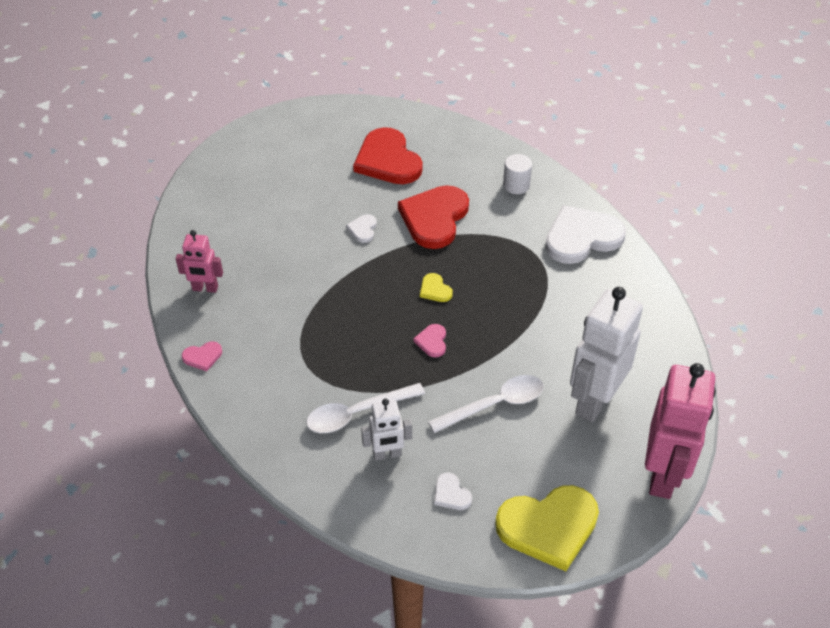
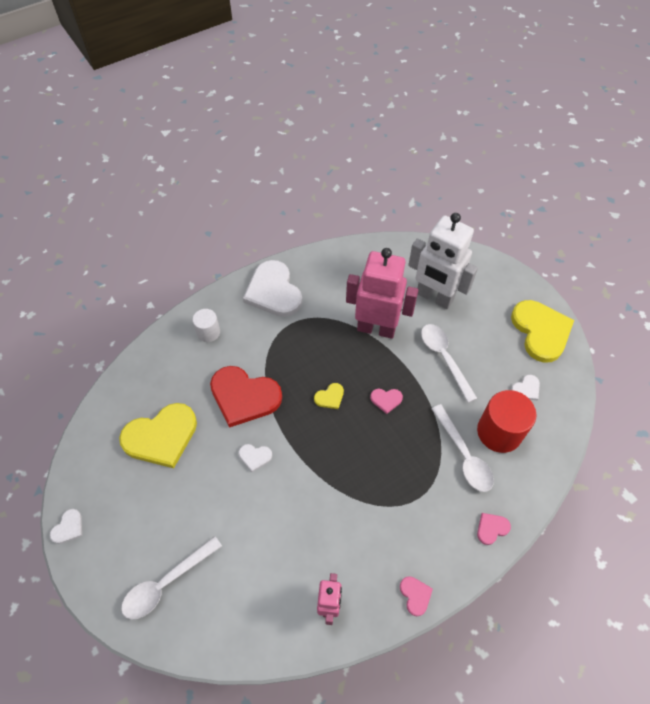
camera: 90 degrees left, 10 degrees up
(243, 176) = (166, 583): none -> white spoon
(265, 432) = (491, 528): none -> pink heart
(300, 111) = (68, 527): none -> white heart
(387, 454) = (499, 432): white robot -> red cylinder
(388, 160) = (161, 436): red heart -> yellow heart
(663, 475) = (489, 266): pink robot -> pink robot (376, 328)

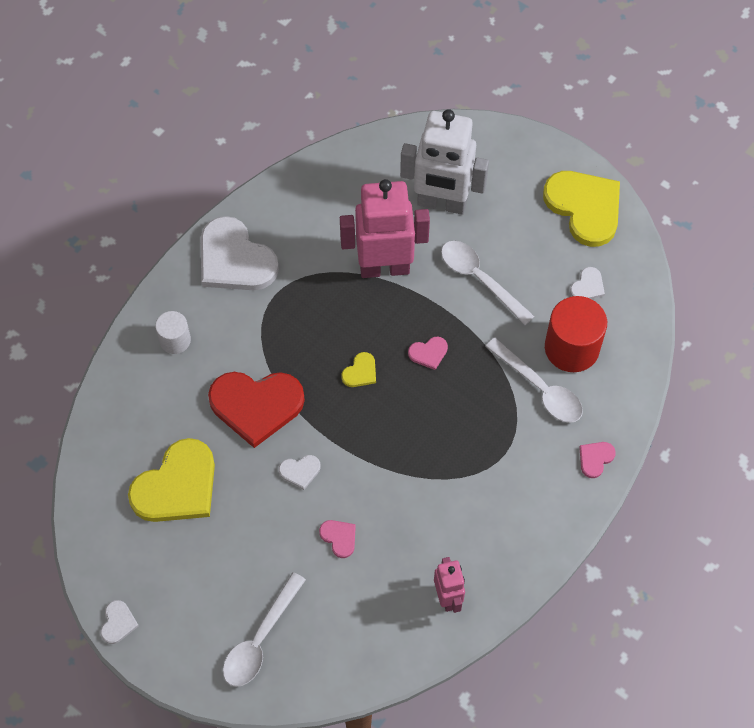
camera: 20 degrees left, 5 degrees up
(415, 595) = (536, 556): pink heart -> pink heart (339, 538)

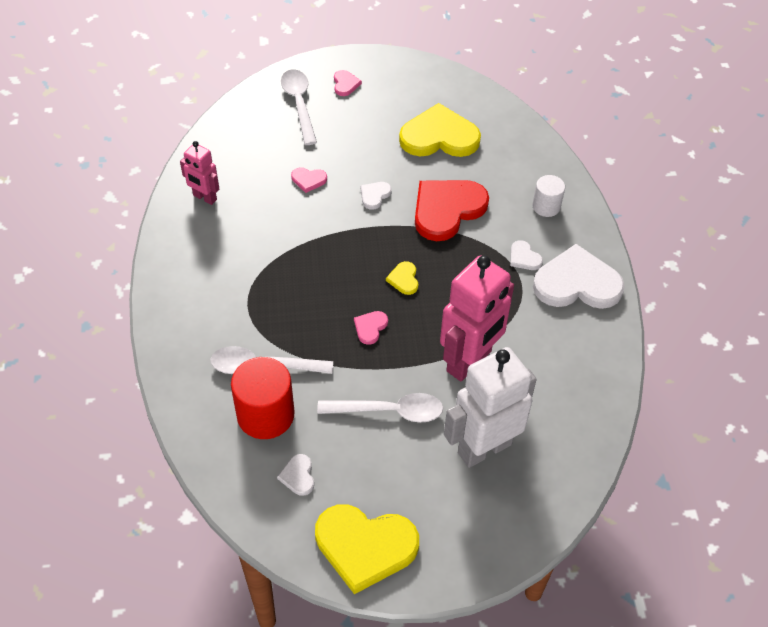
camera: 135 degrees right, 10 degrees down
(118, 623) = (388, 60): white heart -> white heart (524, 257)
(177, 486) = (439, 136): yellow heart -> yellow heart turned 90 degrees clockwise
(595, 459) = (176, 349): pink heart -> pink heart (345, 84)

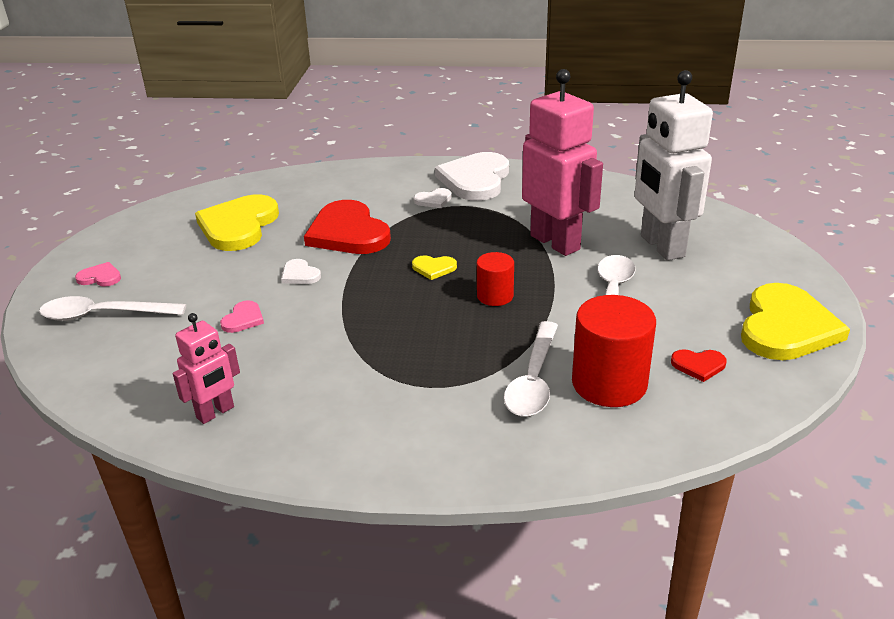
camera: 75 degrees left, 20 degrees down
(298, 476) = (698, 365): white heart -> red heart
(370, 327) = (495, 296): pink heart -> red cylinder
(546, 206) = (374, 182): white cylinder -> none

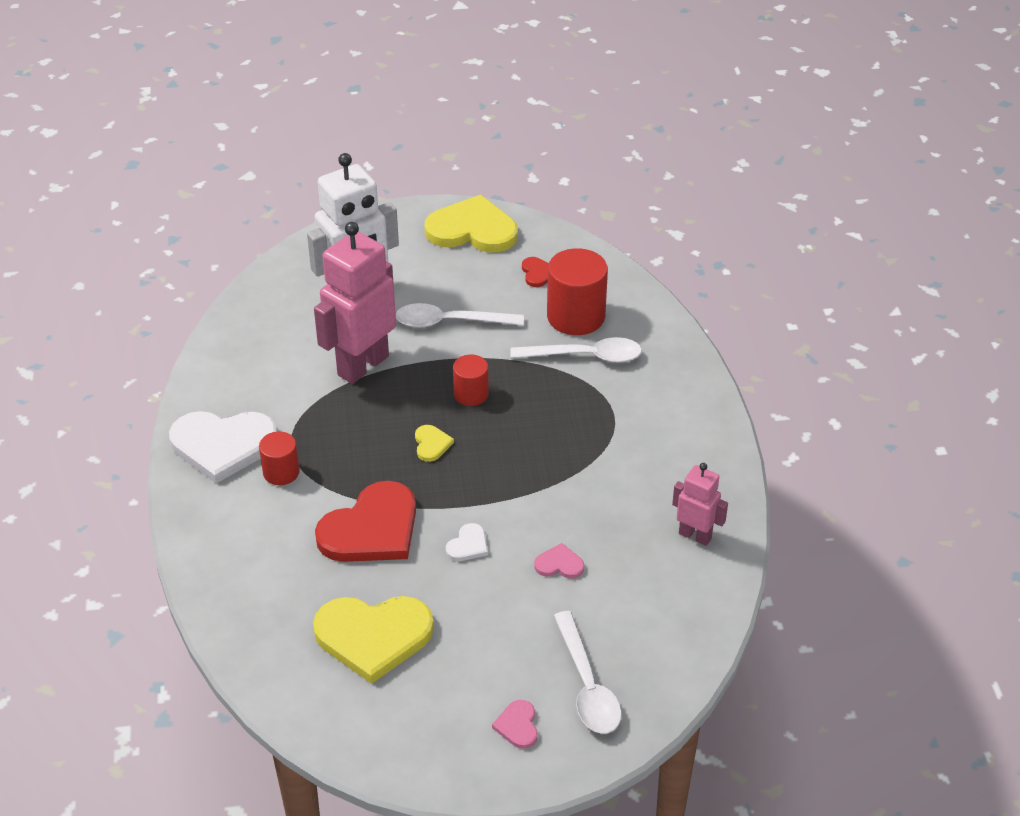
camera: 105 degrees left, 10 degrees up
(433, 200) = (281, 472): white heart -> red cylinder

